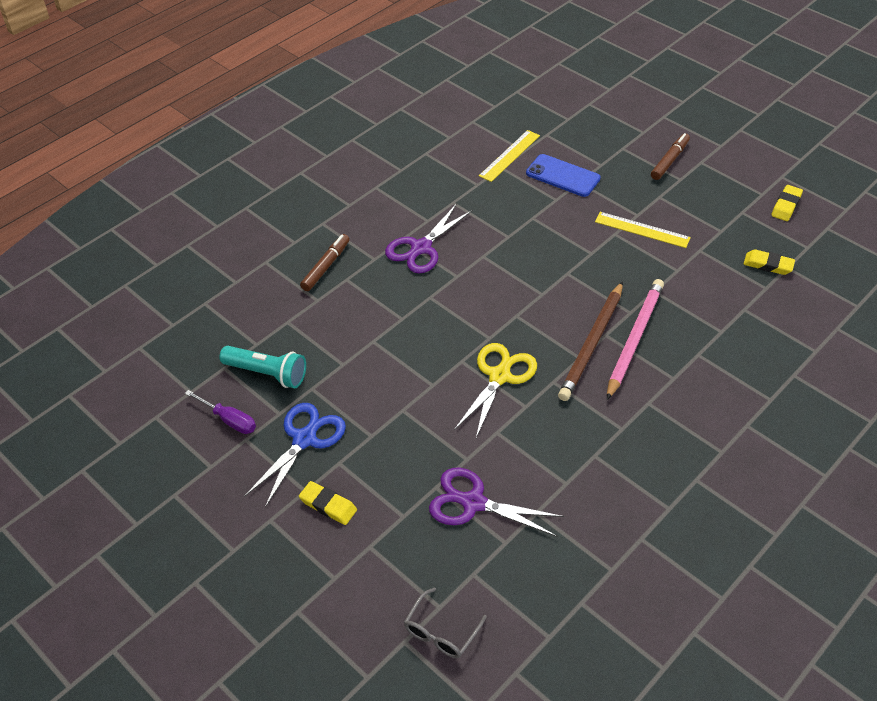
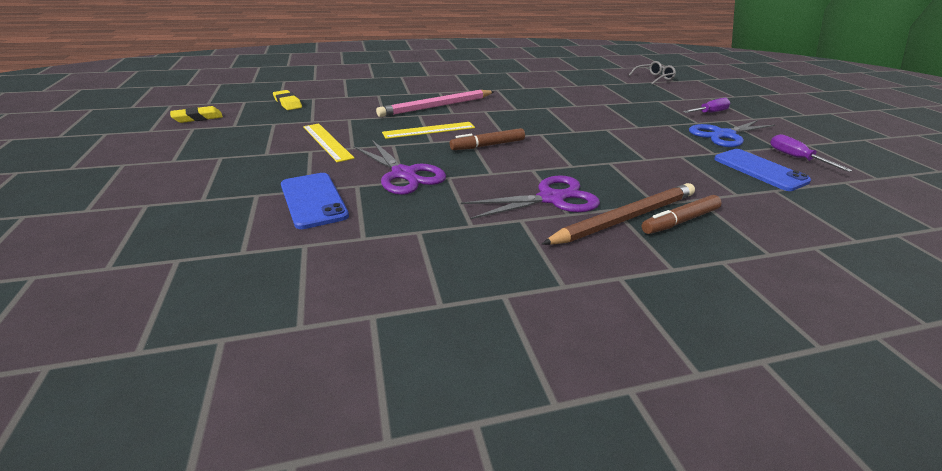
camera: 150 degrees left, 15 degrees down
(267, 373) = (759, 170): turquoise flashlight -> blue phone
(328, 505) = (709, 113): yellow eraser -> purple screwdriver
(473, 503) = (611, 94): purple scissors -> purple scissors (404, 174)
(499, 376) = (552, 119): yellow scissors -> none
(510, 155) = (331, 246): yellow ruler -> yellow ruler (429, 130)
(592, 344) = (468, 112): brown pencil -> brown pencil (625, 218)
(669, 160) = (192, 171): brown marker -> brown marker (487, 145)

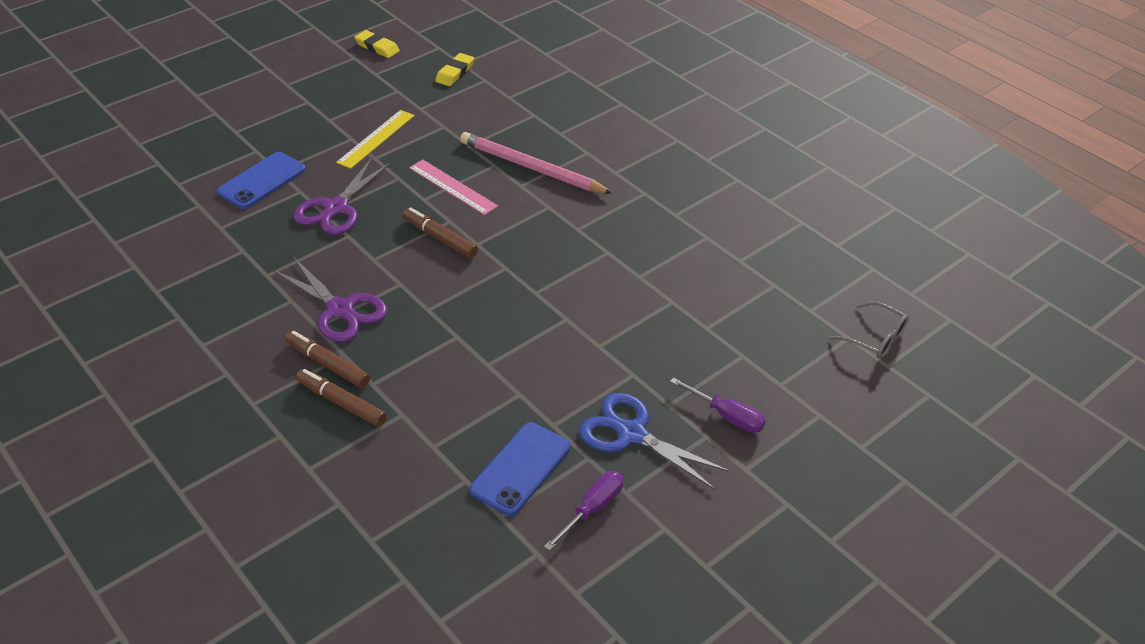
camera: 65 degrees right, 10 degrees up
(429, 130) = (453, 187): yellow ruler -> pink ruler
(625, 218) = (328, 364): brown pencil -> brown marker

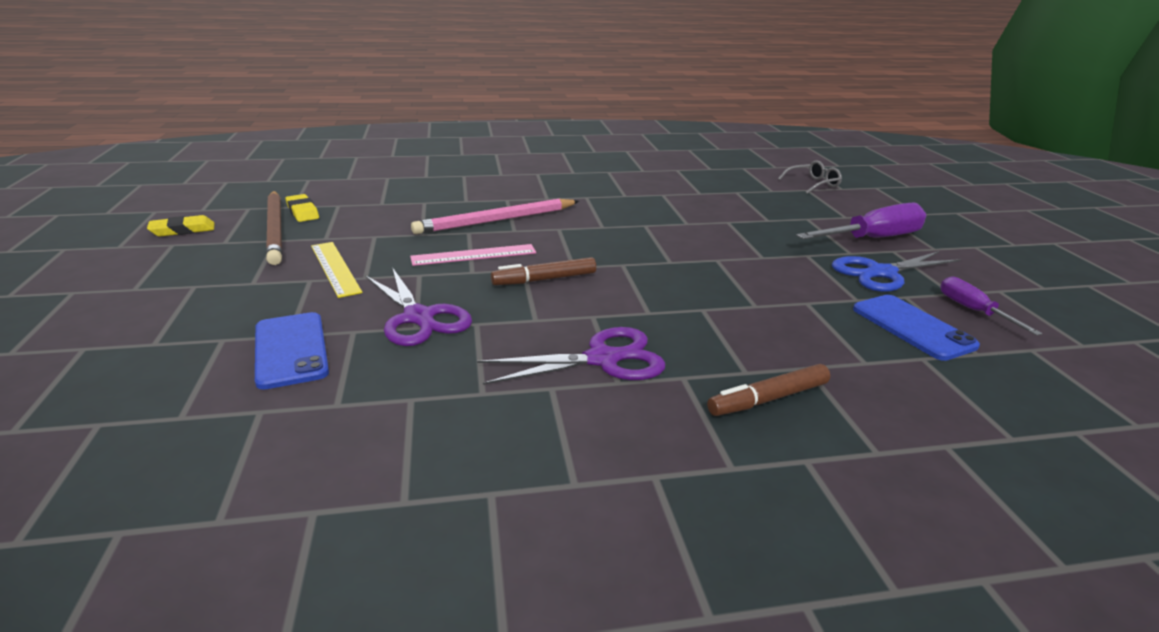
camera: 60 degrees left, 15 degrees down
(328, 364) = (693, 391): brown marker -> none
(414, 80) = (276, 229): none -> brown pencil
(727, 416) = (873, 239): purple screwdriver -> purple screwdriver, size x1.75

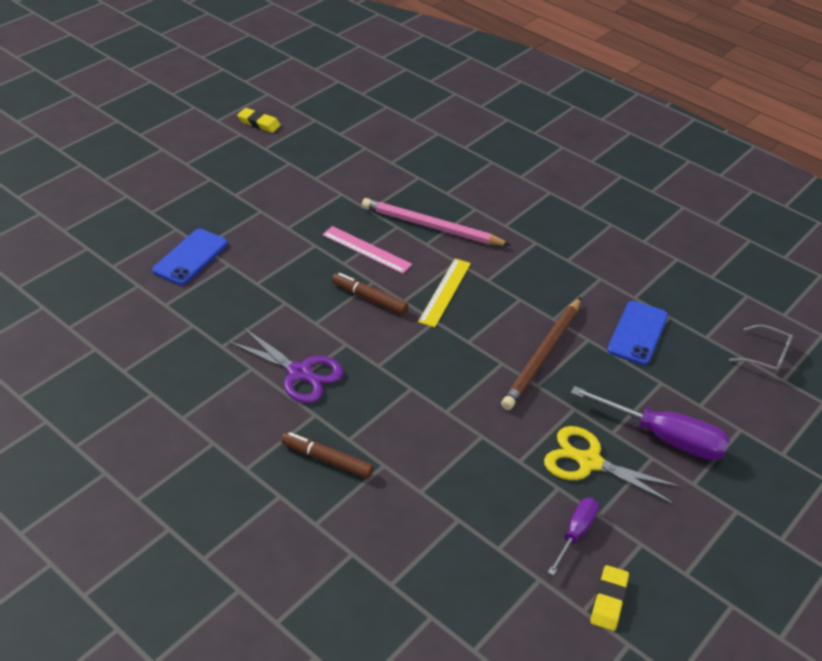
camera: 50 degrees right, 15 degrees up
(276, 229) = (301, 152): brown pencil -> brown pencil (543, 356)
(302, 212) = (337, 143): yellow eraser -> yellow eraser (609, 600)
(335, 268) = (284, 209): yellow ruler -> yellow ruler (445, 292)
(419, 317) = (267, 278): purple scissors -> none
(881, 273) = (589, 462): blue scissors -> yellow scissors
(912, 327) = (503, 503): blue phone -> blue phone (637, 333)

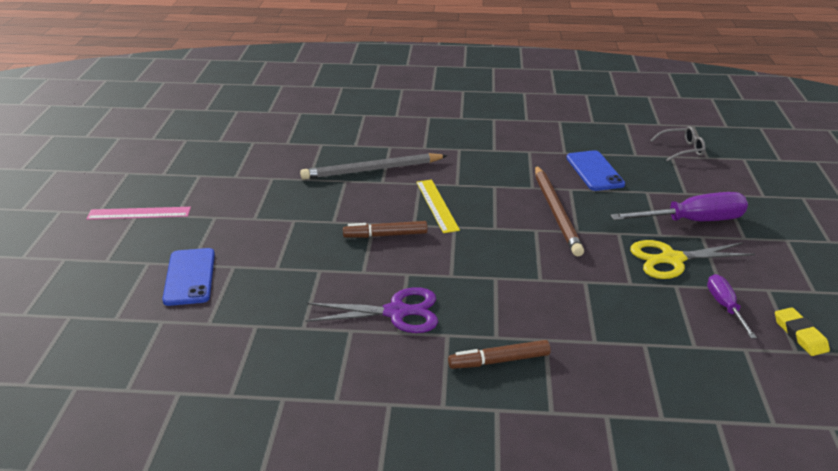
camera: 35 degrees left, 10 degrees down
(259, 123) = (136, 159): yellow eraser -> none
(366, 249) = (341, 205): pink ruler -> pink ruler (139, 213)
(431, 227) = (372, 170): pink pencil -> grey pencil

